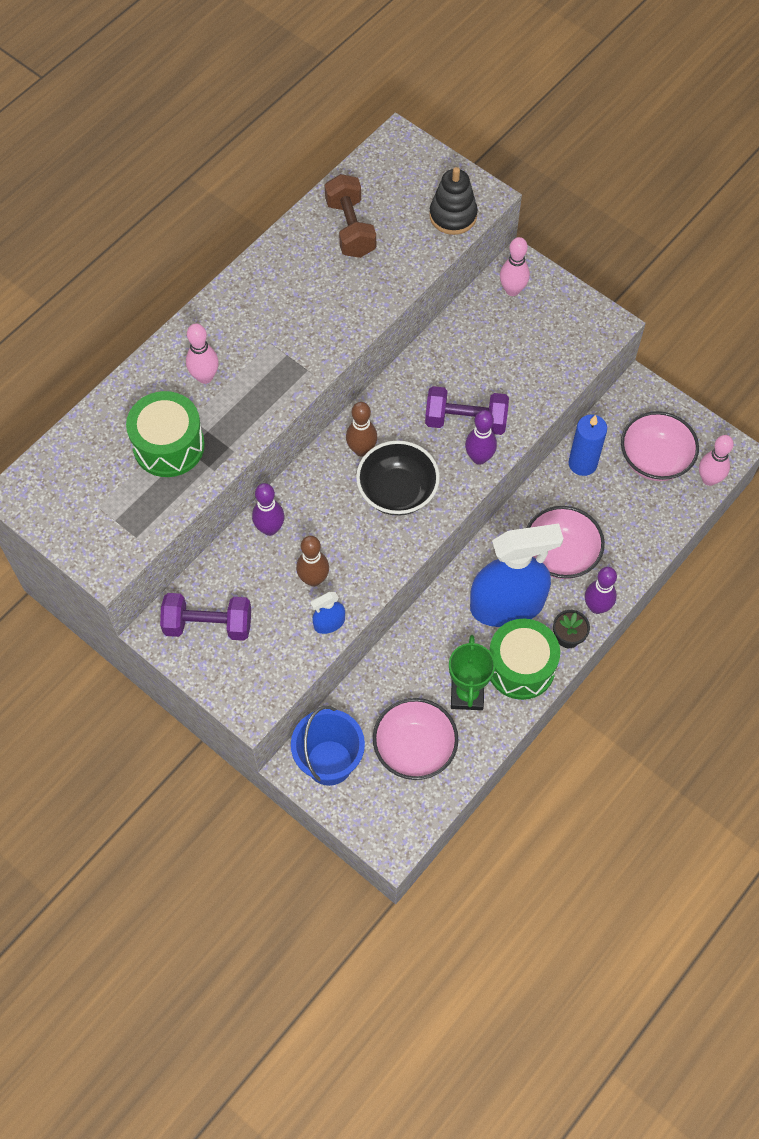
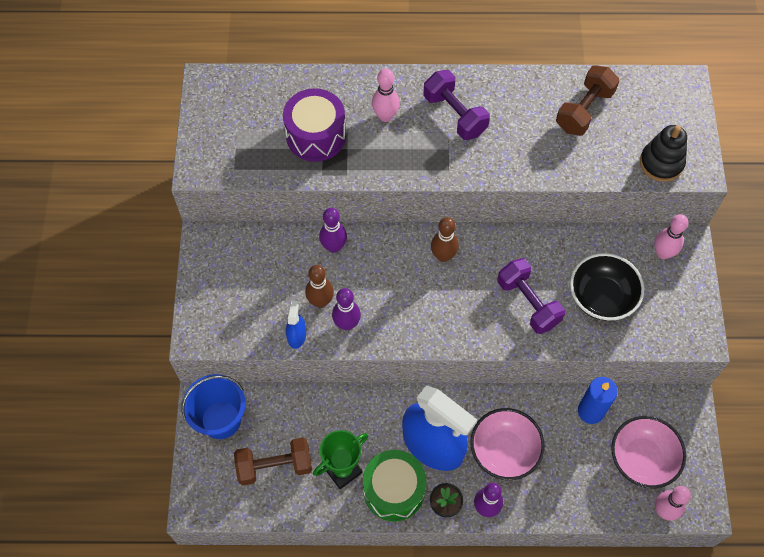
camera: 50 degrees right, 0 degrees up
(169, 446) = (316, 135): green drum -> purple drum
(208, 625) = (233, 265): purple dumbbell -> purple dumbbell (454, 115)
(329, 623) = (297, 336): blue spray bottle -> blue spray bottle turned 75 degrees clockwise
(397, 492) = (432, 302): black bowl -> black bowl (601, 297)
(414, 748) = (274, 466): pink bowl -> brown dumbbell
(479, 458) = (507, 334): purple bowling pin -> purple bowling pin (347, 324)

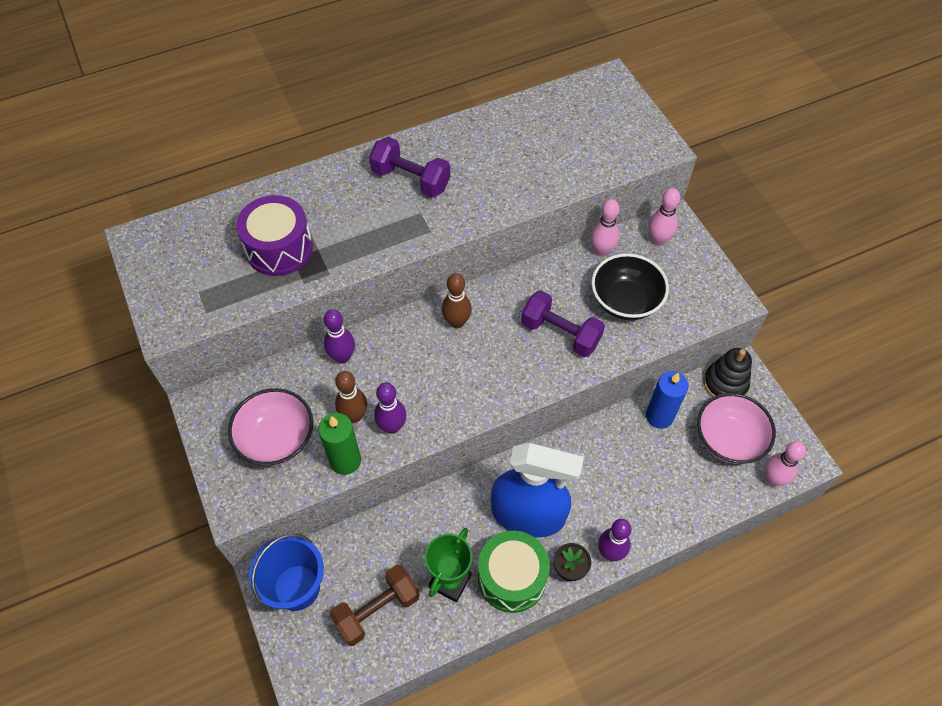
camera: 25 degrees left, 5 degrees down
(297, 336) = (345, 460): blue spray bottle -> green candle
(385, 116) = (342, 205): pink bowling pin -> pink bowling pin (601, 251)
(504, 451) = (599, 489): pink bowl -> pink bowl (277, 439)
(584, 110) = (531, 133): brown dumbbell -> none
(661, 163) = (626, 153): black stacking toy -> black stacking toy (725, 383)

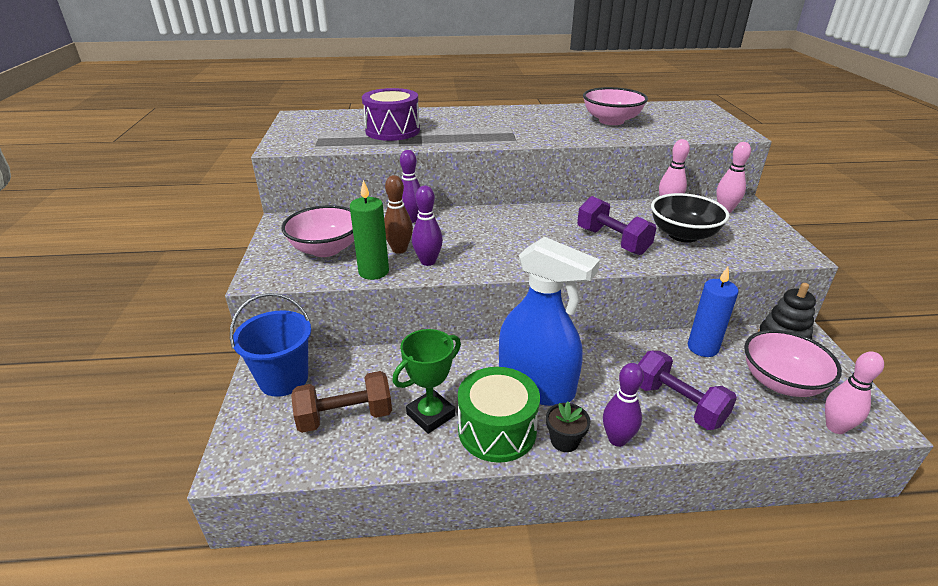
camera: 20 degrees right, 25 degrees down
(411, 179) = (514, 120): purple dumbbell -> purple dumbbell (678, 404)
(457, 322) = (519, 220): brown bowling pin -> none
(521, 151) = (611, 121): none -> pink bowl

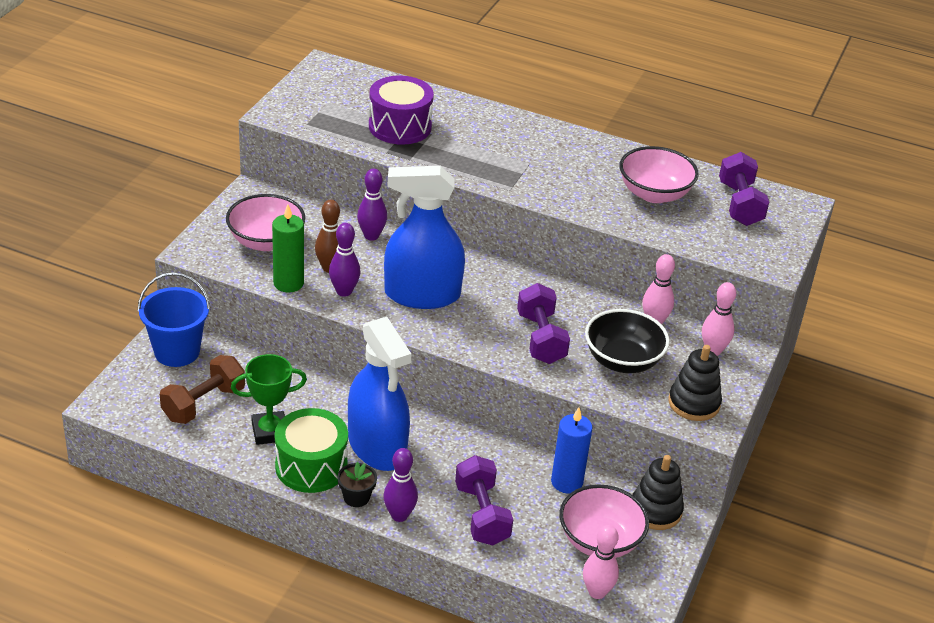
camera: 25 degrees right, 5 degrees up
(345, 417) = (204, 404): brown dumbbell -> brown dumbbell turned 60 degrees counterclockwise
(493, 243) = (422, 295): none -> blue spray bottle
(667, 113) = (739, 204): none -> purple dumbbell
(763, 243) = (694, 403): none -> black stacking toy

